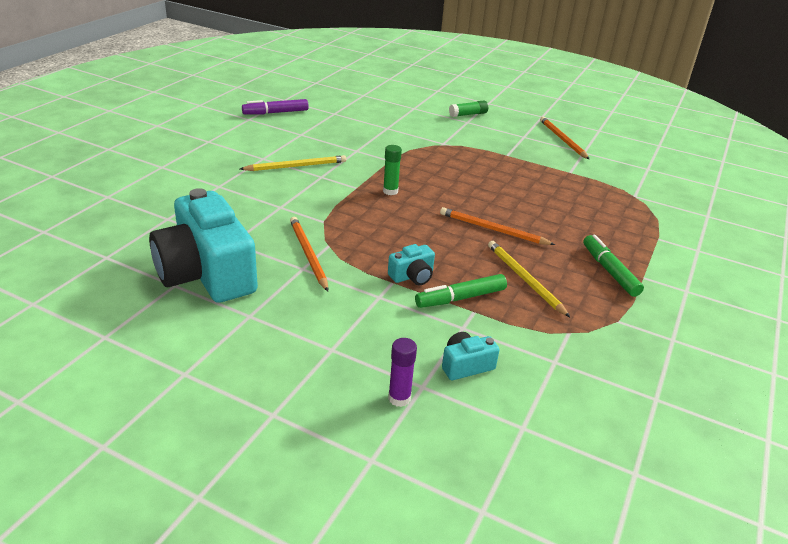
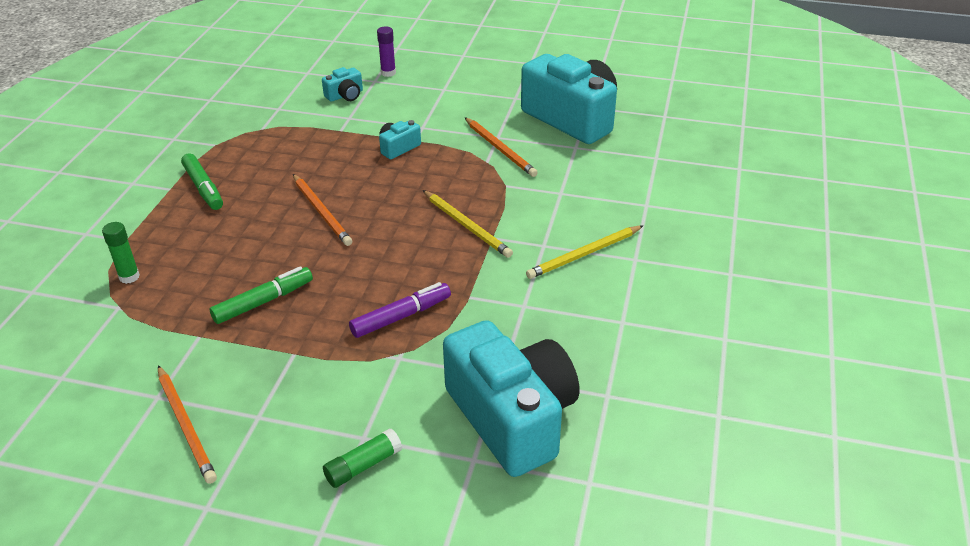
camera: 170 degrees right, 5 degrees up
(275, 112) = (700, 368): purple marker -> purple marker (401, 316)
(388, 115) = (512, 417): none -> turquoise camera
(390, 191) = (450, 240): green glue stick -> green glue stick (129, 277)
(460, 298) = (352, 138): green marker -> green marker (263, 302)
(492, 229) = (321, 212): orange pencil -> orange pencil turned 45 degrees clockwise
(524, 279) = (293, 164): yellow pencil -> yellow pencil (467, 226)

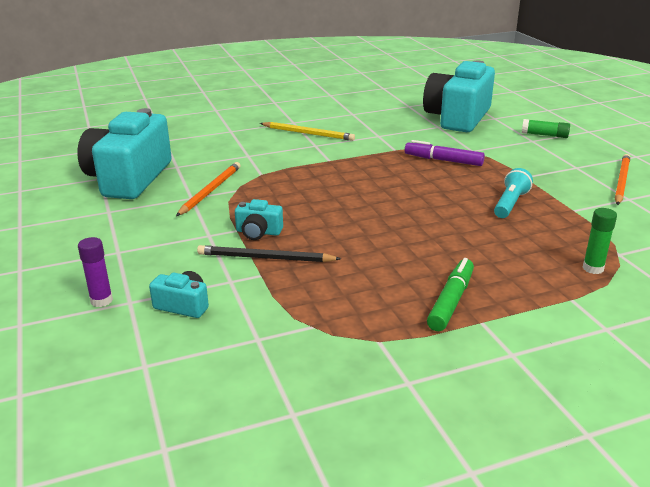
camera: 125 degrees left, 10 degrees down
(263, 302) = (510, 204): green marker -> turquoise flashlight
(321, 212) = (392, 226): orange pencil -> none
(358, 138) = (265, 258): none -> black pencil
(467, 226) = (329, 171): yellow pencil -> none

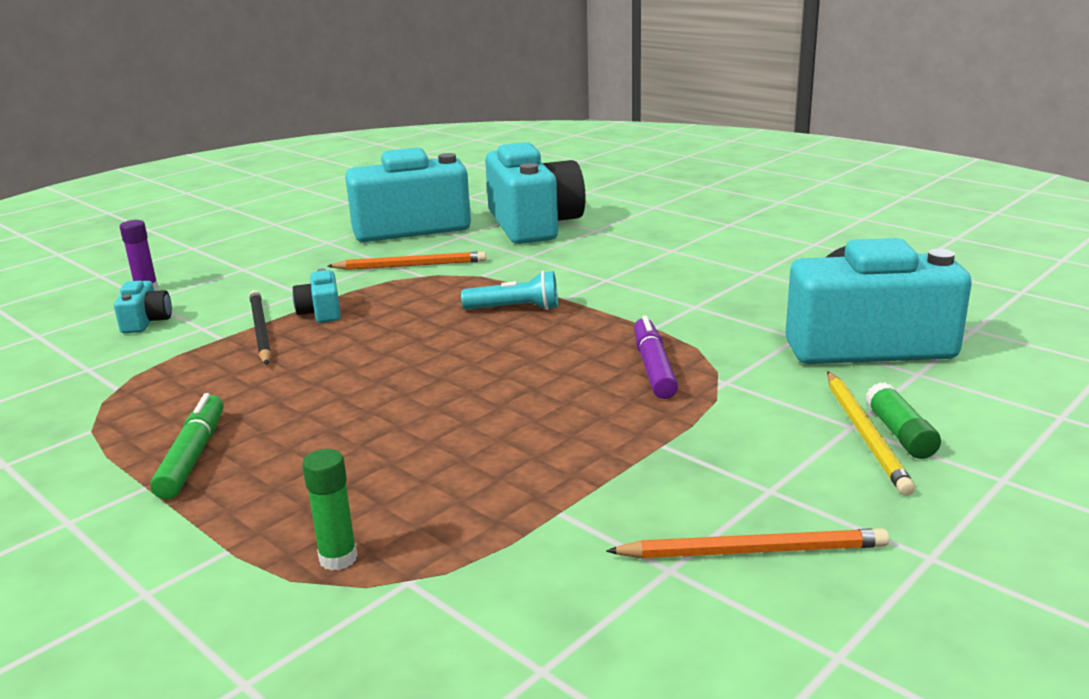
camera: 65 degrees right, 5 degrees down
(192, 143) = (533, 224): none -> turquoise camera
(308, 133) = (642, 266): yellow pencil -> yellow pencil (865, 434)
(451, 301) = (193, 456): green marker -> green marker turned 90 degrees counterclockwise
(510, 204) = (533, 449): turquoise flashlight -> turquoise flashlight (515, 309)

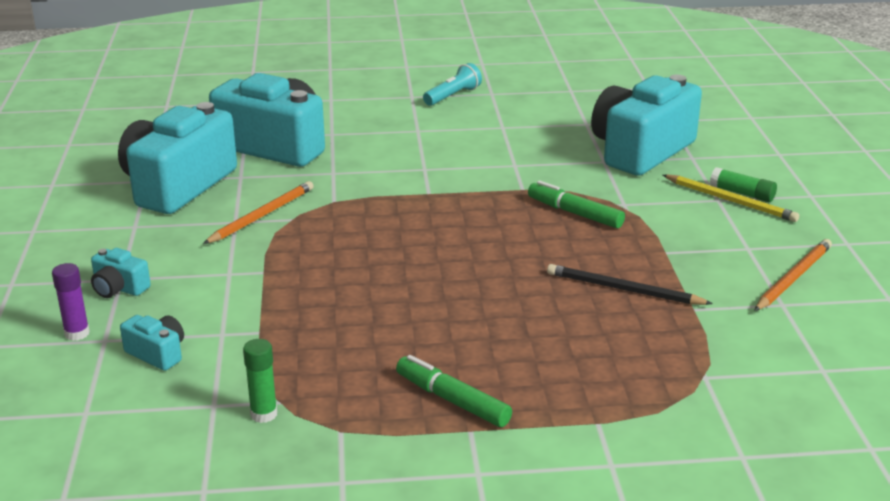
camera: 50 degrees left, 5 degrees up
(260, 330) = (275, 312): black pencil -> black pencil (623, 289)
(321, 312) = (286, 278): turquoise camera -> turquoise camera (119, 288)
(338, 558) = (655, 389): green glue stick -> green glue stick (264, 414)
(515, 309) = (415, 214): turquoise flashlight -> turquoise flashlight (453, 96)
(653, 367) = (575, 213): purple marker -> green marker

